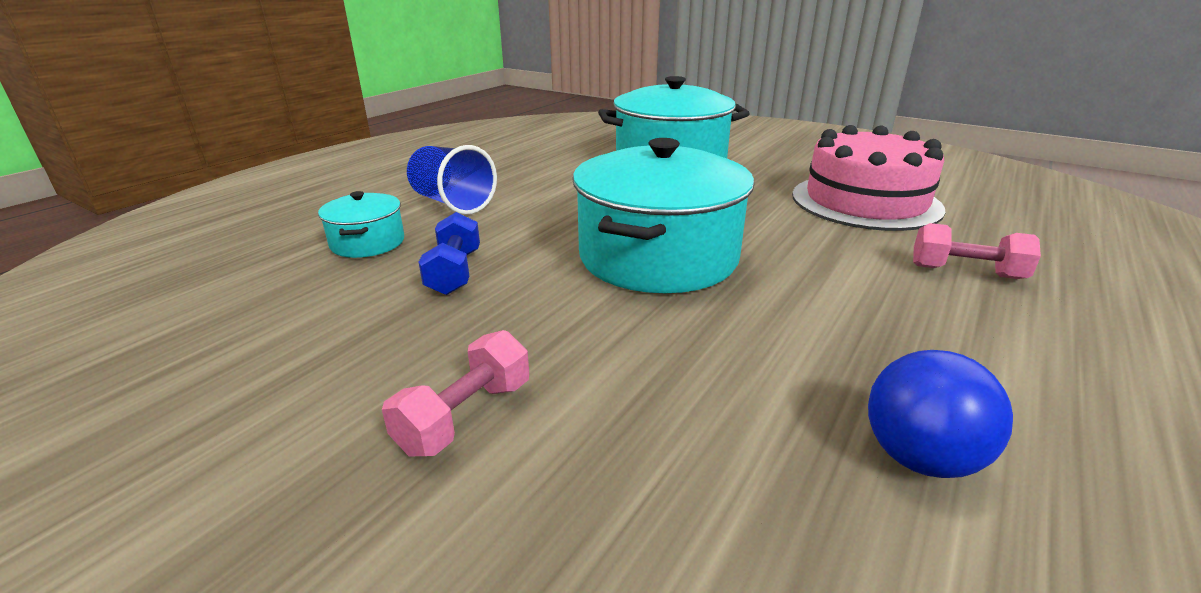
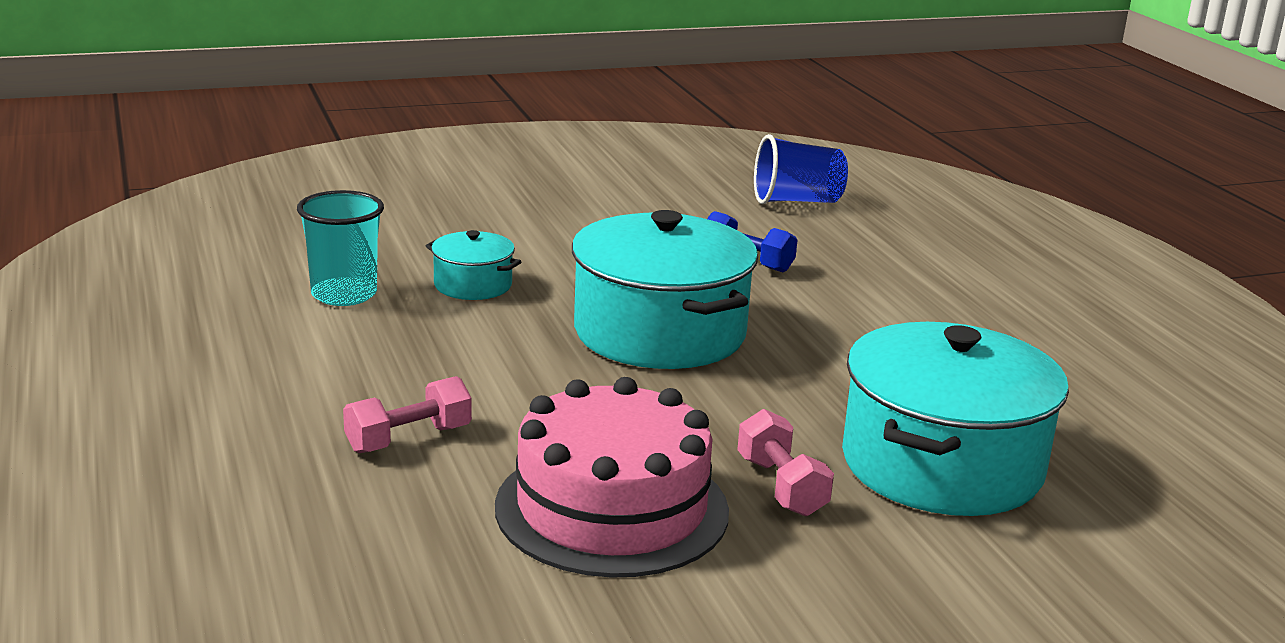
camera: 125 degrees right, 5 degrees down
(367, 243) = (854, 250): turquoise pot -> turquoise pot (473, 285)
(452, 203) = (921, 298): blue cup -> blue cup (796, 201)
(465, 416) = (563, 224): pink dumbbell -> pink dumbbell (781, 486)
(919, 458) = (344, 294): blue ball -> turquoise cup

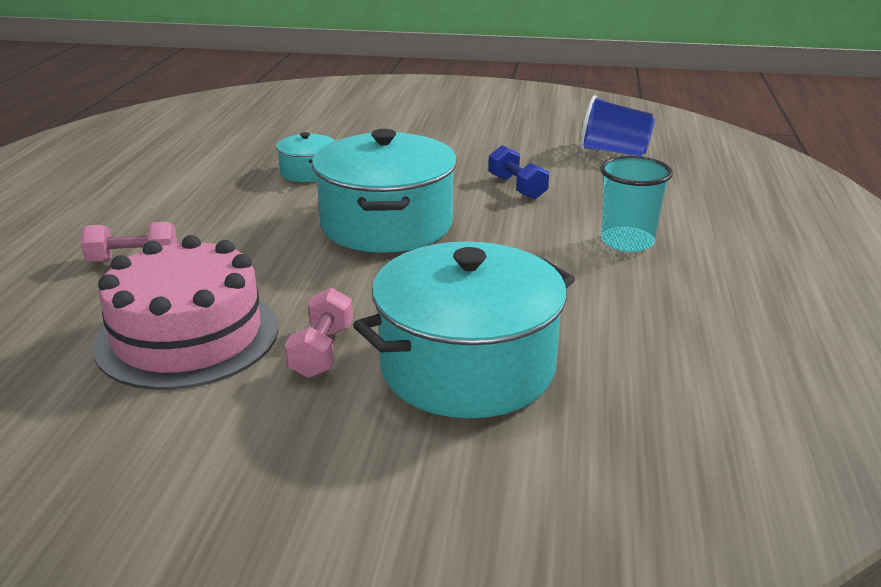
camera: 30 degrees right, 5 degrees up
(344, 294) = (224, 165): turquoise cup -> turquoise cup (627, 242)

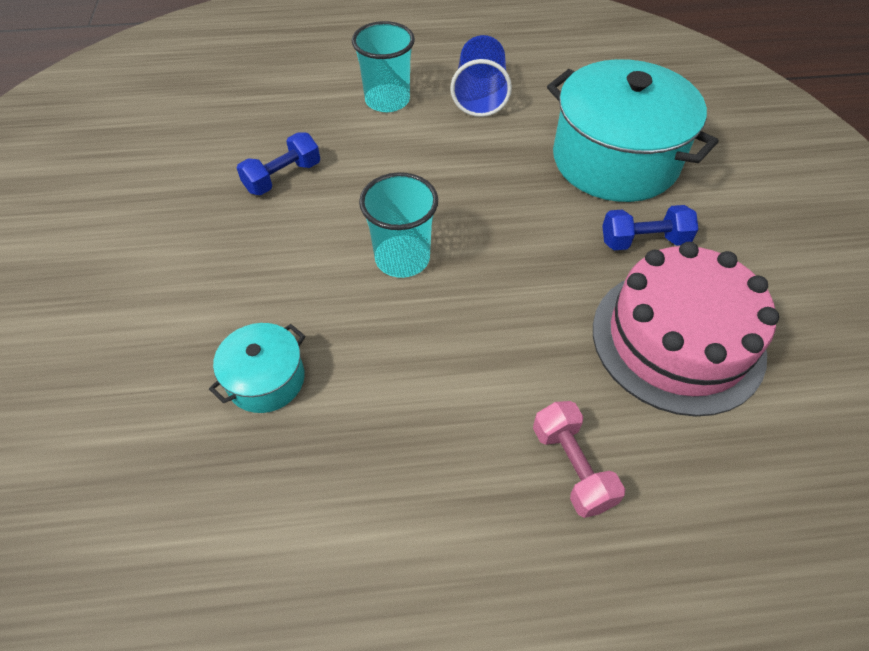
camera: 105 degrees left, 25 degrees up
(322, 351) = (643, 241): pink dumbbell -> blue dumbbell
(386, 224) = (402, 258): turquoise pot -> turquoise cup
(613, 152) = (172, 120): blue cup -> blue cup (480, 96)

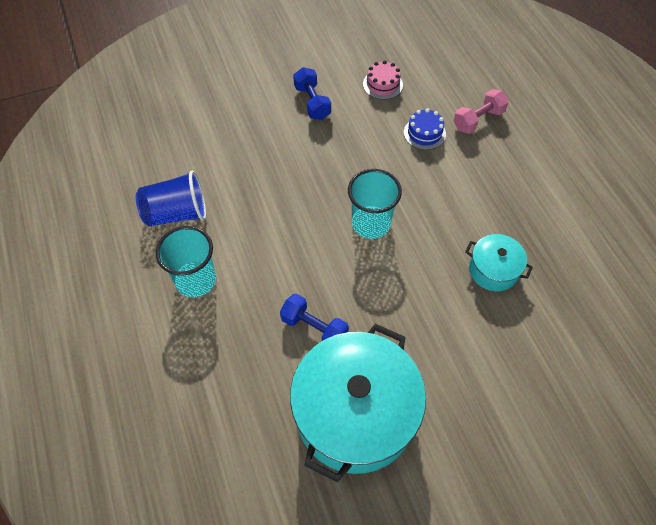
camera: 105 degrees left, 5 degrees up
(554, 370) = (424, 133): none -> blue cake
(615, 160) = (237, 122): turquoise pot -> turquoise pot (355, 414)
(677, 340) = (382, 84): pink cake -> pink cake, size x0.42

